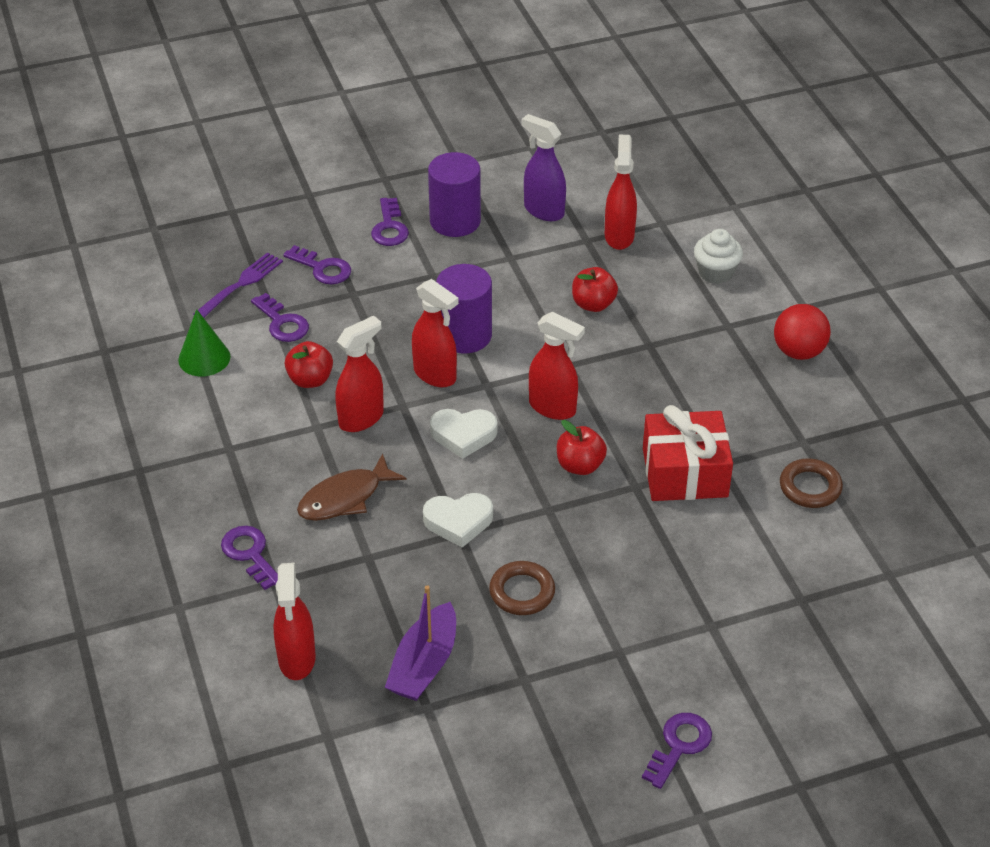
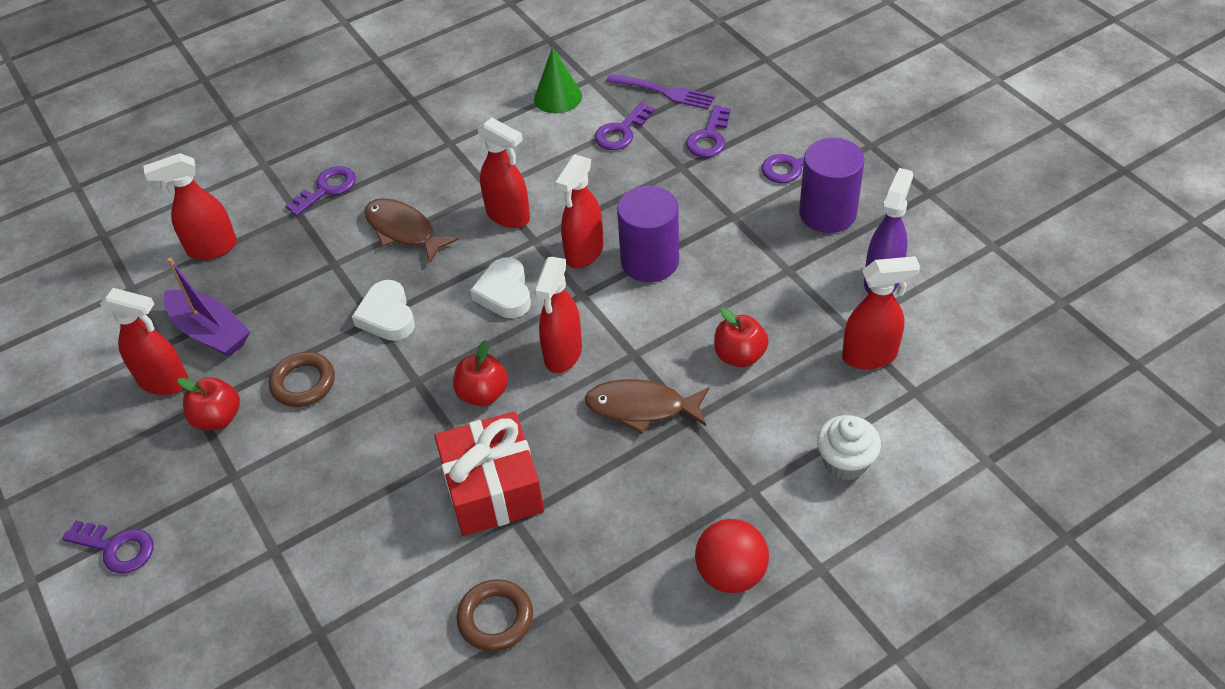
camera: 80 degrees right, 5 degrees up
(310, 380) = (550, 169): red apple -> red apple (218, 418)
(424, 664) = (210, 332): purple boat -> purple boat turned 150 degrees counterclockwise
(480, 705) = (164, 382): none -> red spray bottle
(628, 370) = (641, 407): none -> brown fish

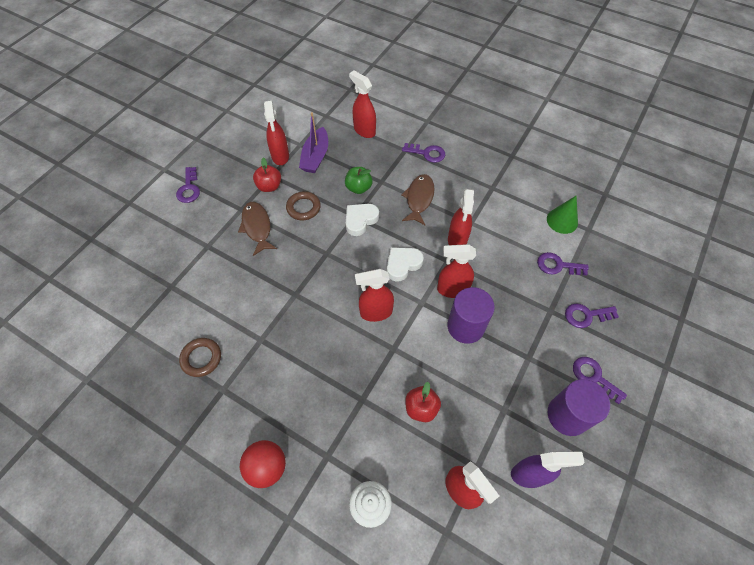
camera: 60 degrees right, 10 degrees up
(323, 296) = (358, 188): none -> green apple
(483, 394) = (332, 287): red apple -> none
(493, 488) = (276, 320): red gift -> none
(641, 407) = (358, 369): brown fish -> brown fish (257, 227)
(664, 92) = (607, 273): purple fork -> none

